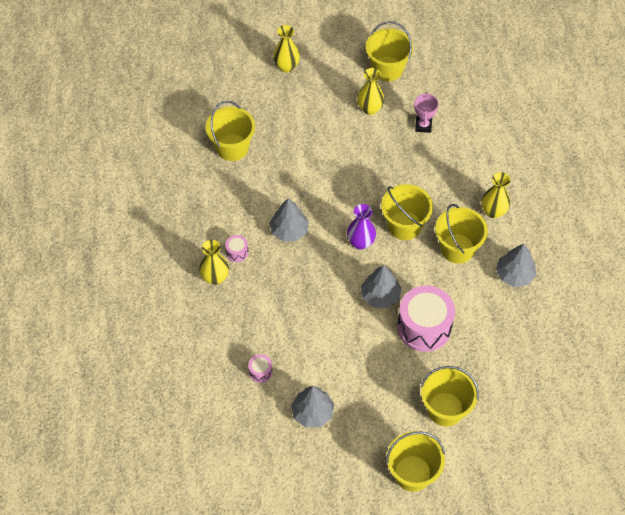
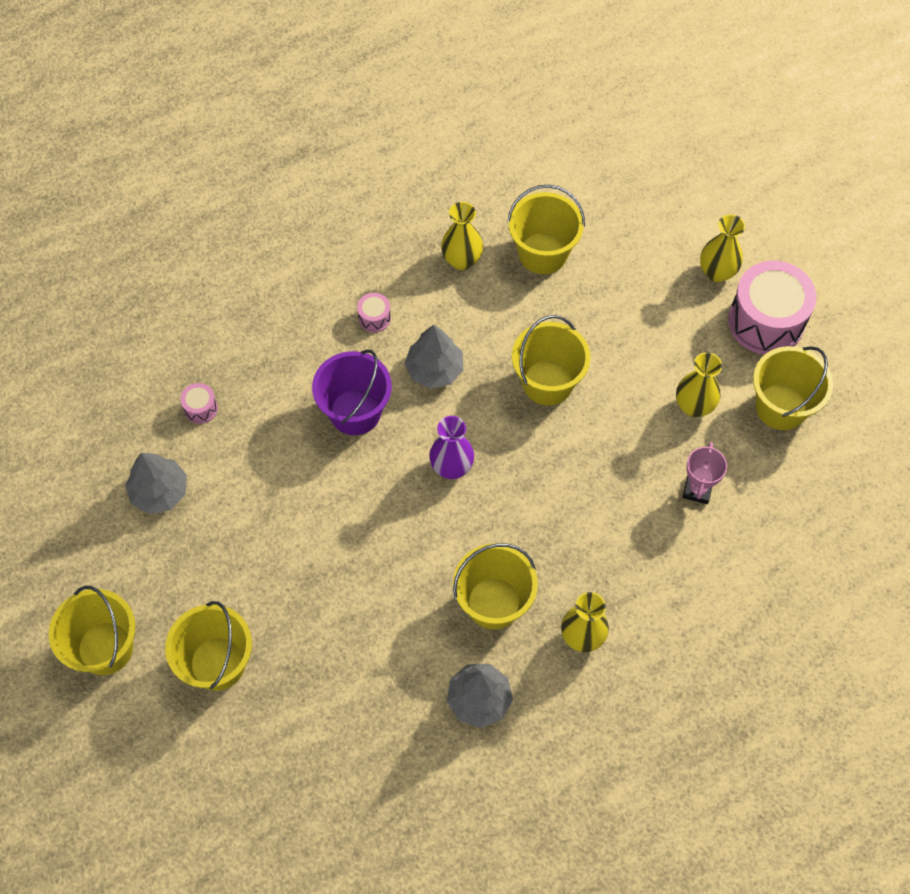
camera: 70 degrees right, 5 degrees up
(215, 277) = (325, 306): yellow vase -> yellow vase (462, 260)
(301, 283) = (355, 412): none -> purple bucket
(380, 295) = (372, 521): grey tree -> none
(404, 225) = (504, 517): yellow bucket -> yellow bucket (547, 382)
(423, 126) = (697, 490): pink trophy -> pink trophy turned 60 degrees counterclockwise
(424, 327) = (341, 595): pink drum -> pink drum (766, 321)

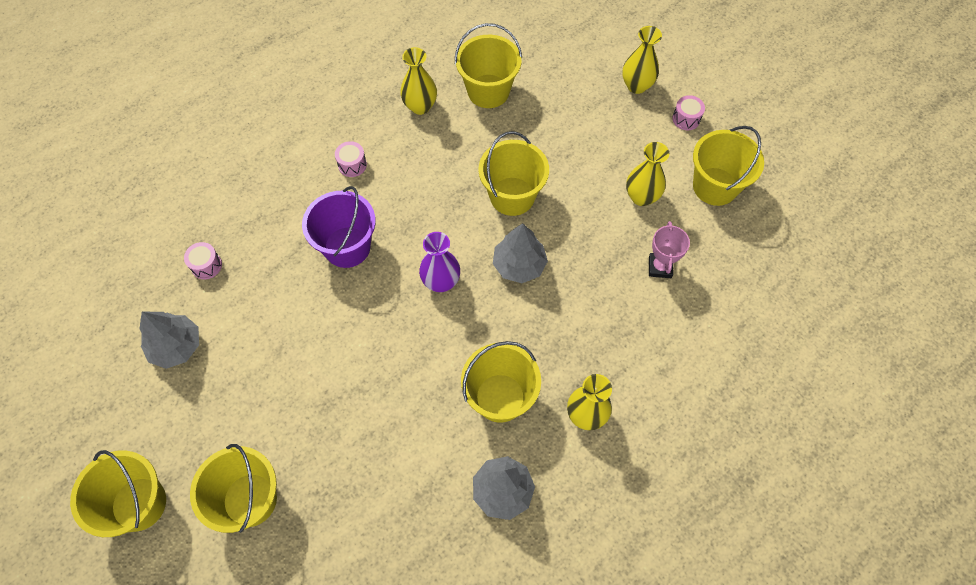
camera: 10 degrees left, 0 degrees up
(434, 369) = (412, 200): grey tree -> grey tree (519, 265)
(766, 321) = (686, 119): pink drum -> pink drum, size x0.43

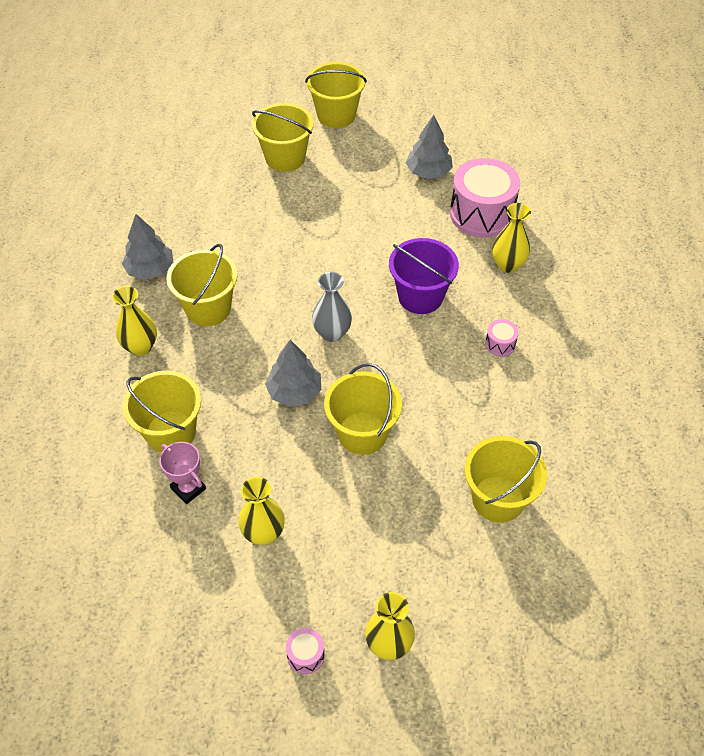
camera: 130 degrees right, 10 degrees down
(206, 265) = (481, 214): pink drum -> pink drum, size x2.34
(420, 106) = (525, 431): yellow vase -> yellow vase (507, 265)
(441, 282) = (332, 333): purple vase -> grey vase
(715, 186) = (211, 608): yellow bucket -> yellow bucket (171, 432)

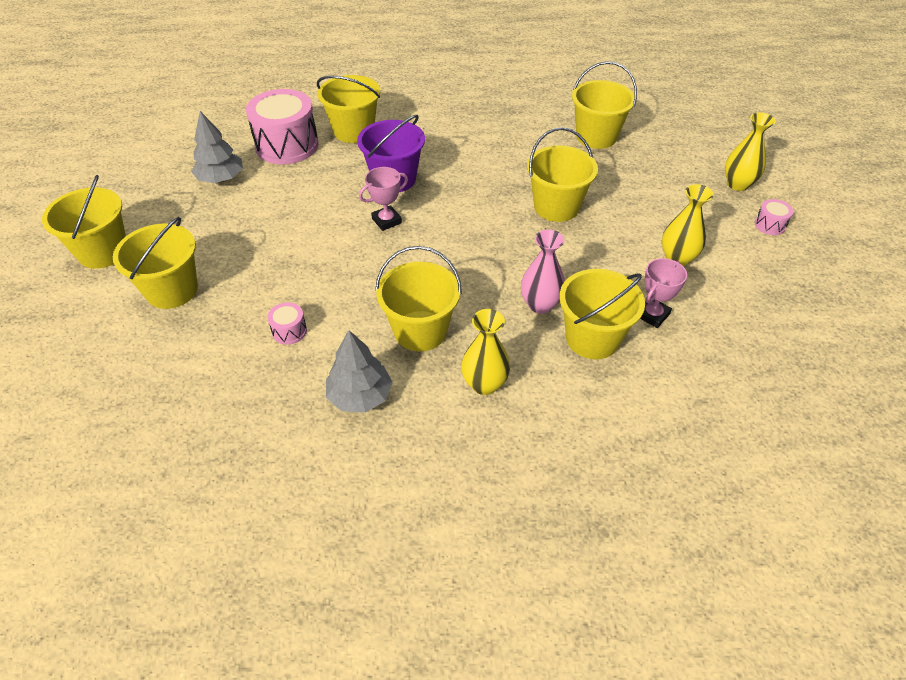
camera: 95 degrees left, 5 degrees down
(221, 397) = (540, 304): none -> pink vase
(294, 391) = (521, 252): grey tree -> none
(332, 333) = (445, 232): grey vase -> none
(355, 289) = (386, 221): none -> pink trophy
(500, 344) = (445, 135): pink drum -> pink drum (289, 331)
(507, 265) = (353, 131): yellow vase -> yellow bucket

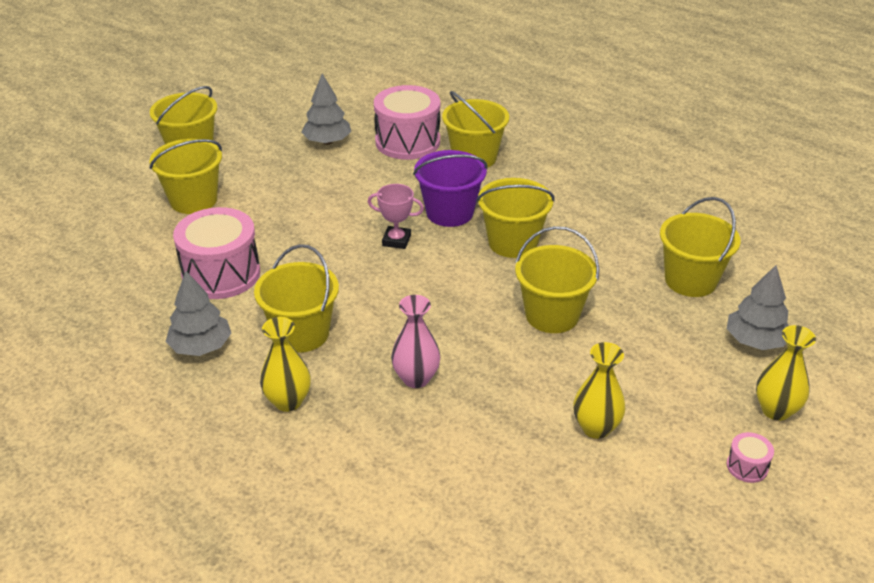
camera: 45 degrees right, 10 degrees down
(289, 331) = (221, 274): pink drum -> pink drum, size x2.34
(592, 338) = (417, 432): yellow bucket -> yellow bucket (513, 242)
(652, 315) = (496, 453): pink trophy -> none
(675, 152) = (755, 341): none -> grey tree

